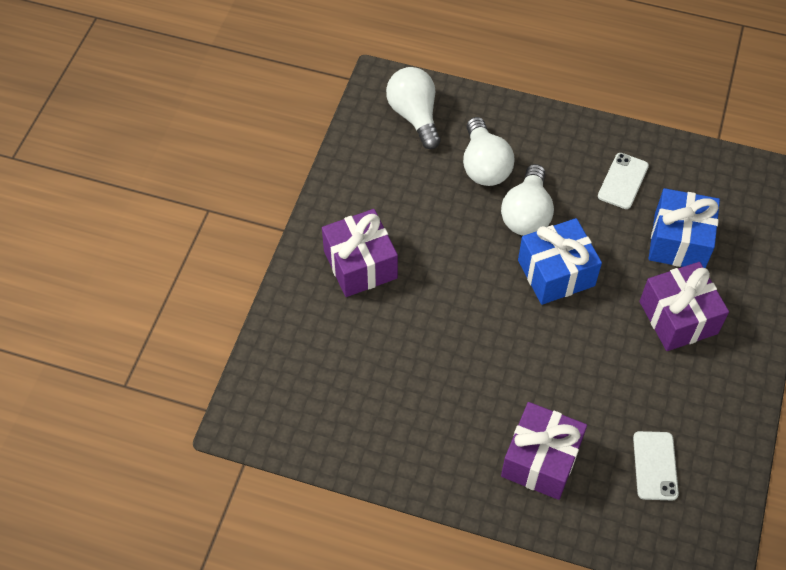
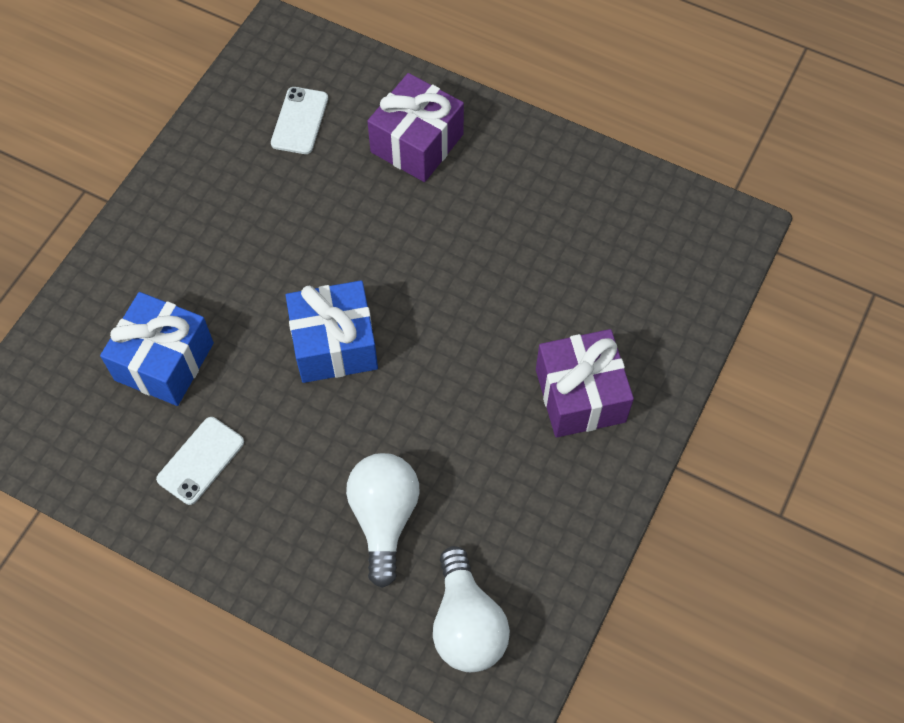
camera: 170 degrees left, 5 degrees up
(526, 214) = (347, 432): white light bulb -> none
(678, 317) = (208, 267): purple gift -> none

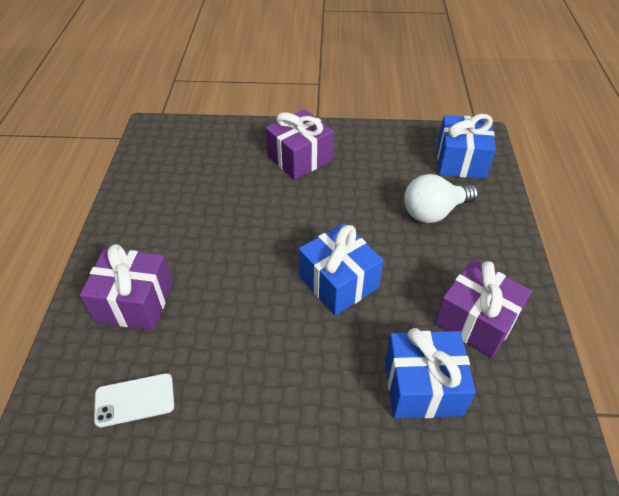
camera: 115 degrees left, 15 degrees down
(200, 460) = (476, 321): white phone -> purple gift
(466, 624) = (461, 161): white light bulb -> blue gift

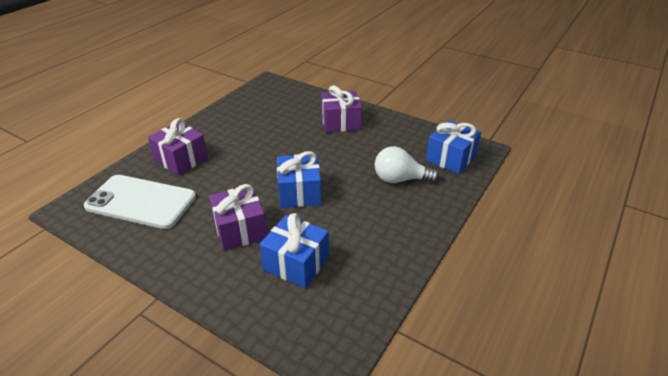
camera: 30 degrees right, 10 degrees down
(134, 400) = (141, 202): white phone -> white phone, size x2.10
(476, 321) = (366, 246): purple gift -> purple gift (240, 229)

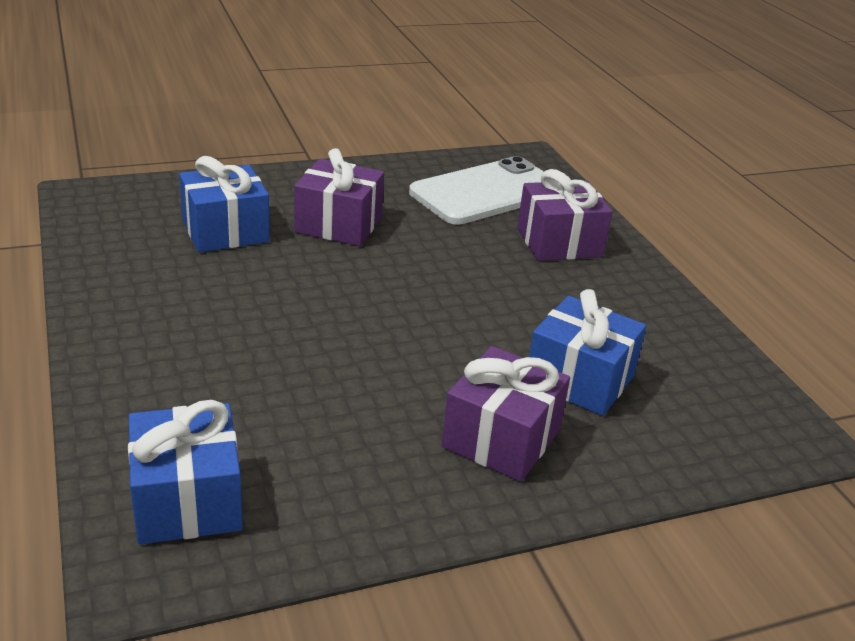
camera: 125 degrees right, 5 degrees down
(299, 192) = (347, 290): blue gift -> blue gift (579, 379)
(400, 179) = (233, 393): white light bulb -> none

